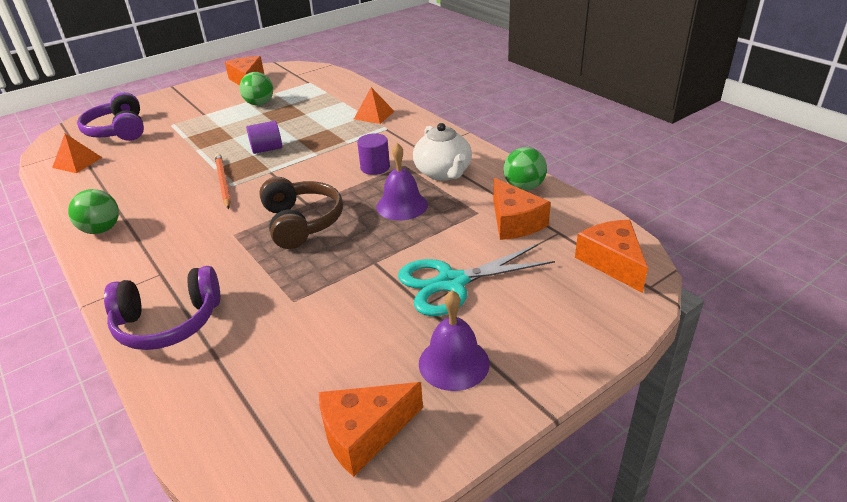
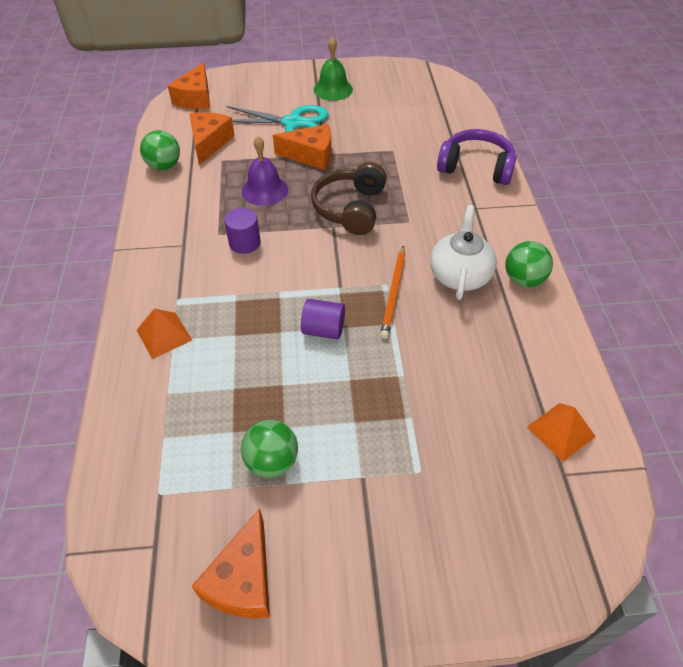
camera: 150 degrees left, 15 degrees up
(118, 131) = (502, 501): purple headphones -> none
(364, 434) = (395, 81): orange cheese -> orange cheese (311, 155)
(443, 173) = (199, 208): white teapot -> white teapot (459, 275)
(454, 363) = (333, 89): purple bell -> green bell

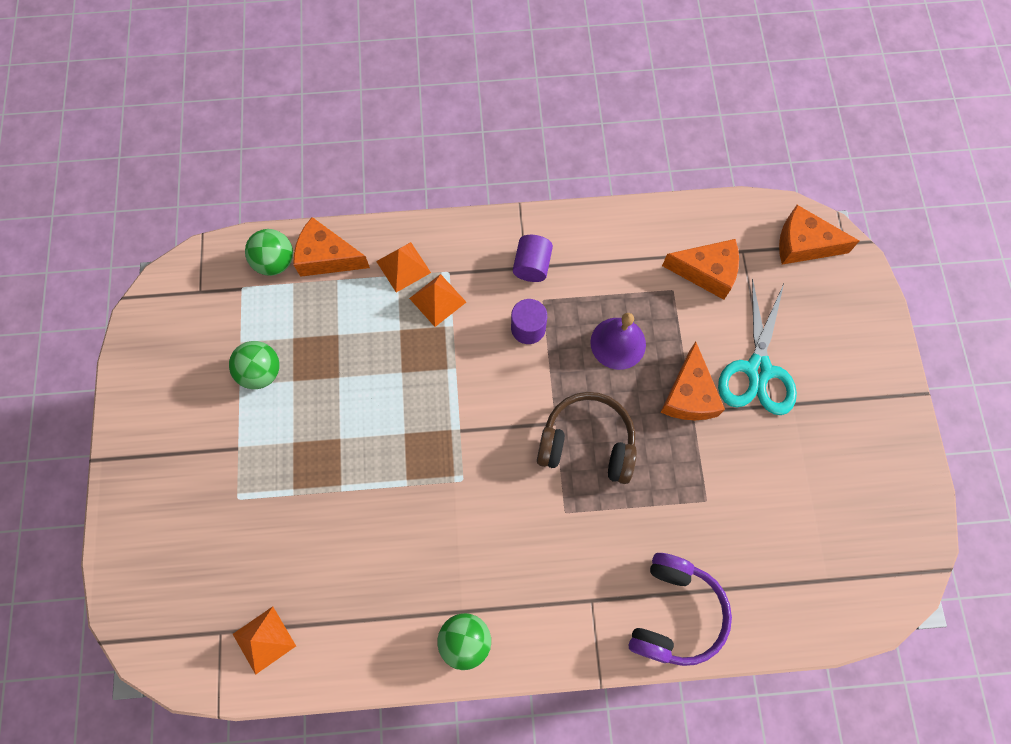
camera: 90 degrees right, 20 degrees up
(164, 166) = (658, 228): green ball -> green ball (275, 262)
(206, 306) = (437, 300): none -> orange pyramid
(243, 580) = (165, 357): orange cheese -> orange cheese (327, 257)
(323, 330) = (402, 413): purple cylinder -> purple cylinder (532, 266)
(333, 89) = (847, 422): green bell -> none
(393, 293) = (449, 487): orange pencil -> none
(459, 275) = (474, 565): white teapot -> none

